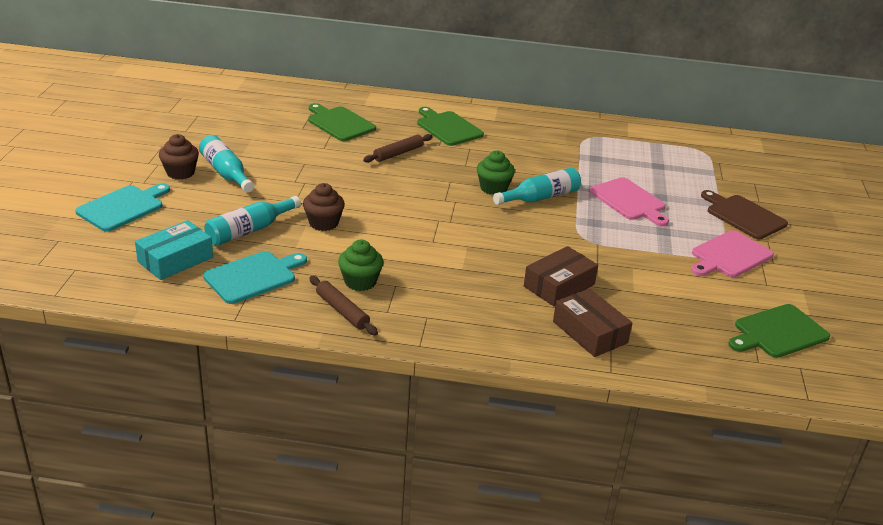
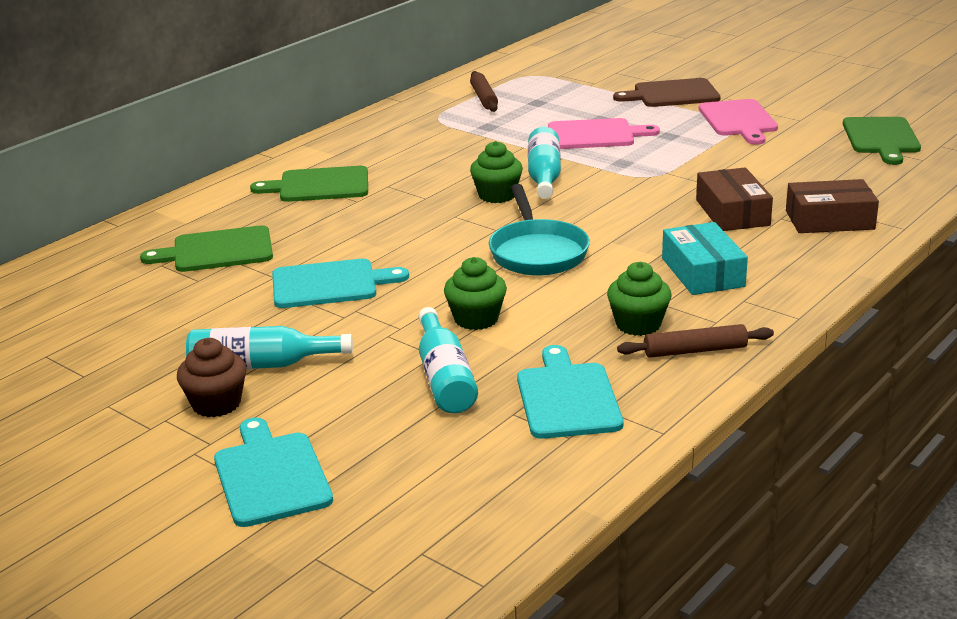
camera: 55 degrees left, 5 degrees down
(175, 259) = (471, 453): turquoise box -> turquoise box (702, 272)
(323, 223) = (476, 319): brown cupcake -> green cupcake
(328, 166) = (330, 284): none -> turquoise cutting board
(398, 153) = (349, 231): brown rolling pin -> brown rolling pin (484, 98)
(426, 222) = (537, 252): none -> turquoise pan

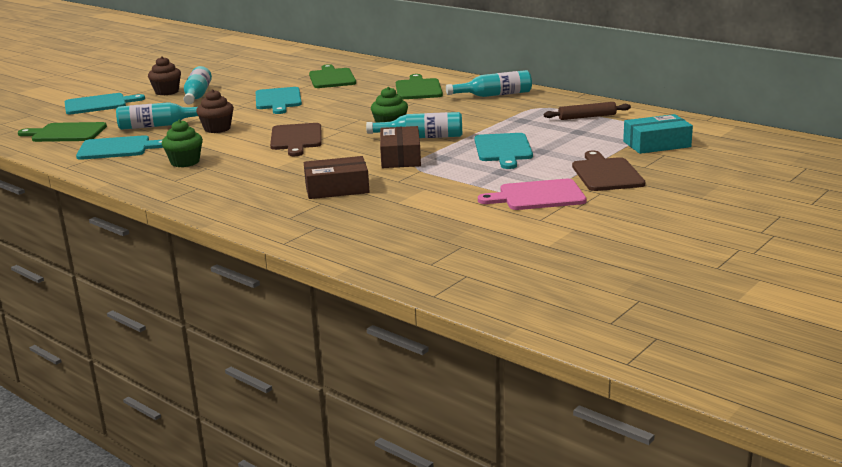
camera: 90 degrees right, 5 degrees down
(373, 141) = (494, 95): none -> turquoise bottle
(476, 319) = (217, 129): green cupcake -> brown cupcake
(537, 252) = (296, 138): turquoise pan -> brown cutting board
(595, 135) = (503, 149): pink cutting board -> turquoise cutting board
(695, 350) = (144, 174): brown rolling pin -> none
(702, 272) = (244, 178): turquoise box -> turquoise box (656, 144)
(829, 220) = (310, 218): brown box -> brown box (400, 157)
(881, 138) = (489, 250): green cutting board -> green cutting board (66, 133)

